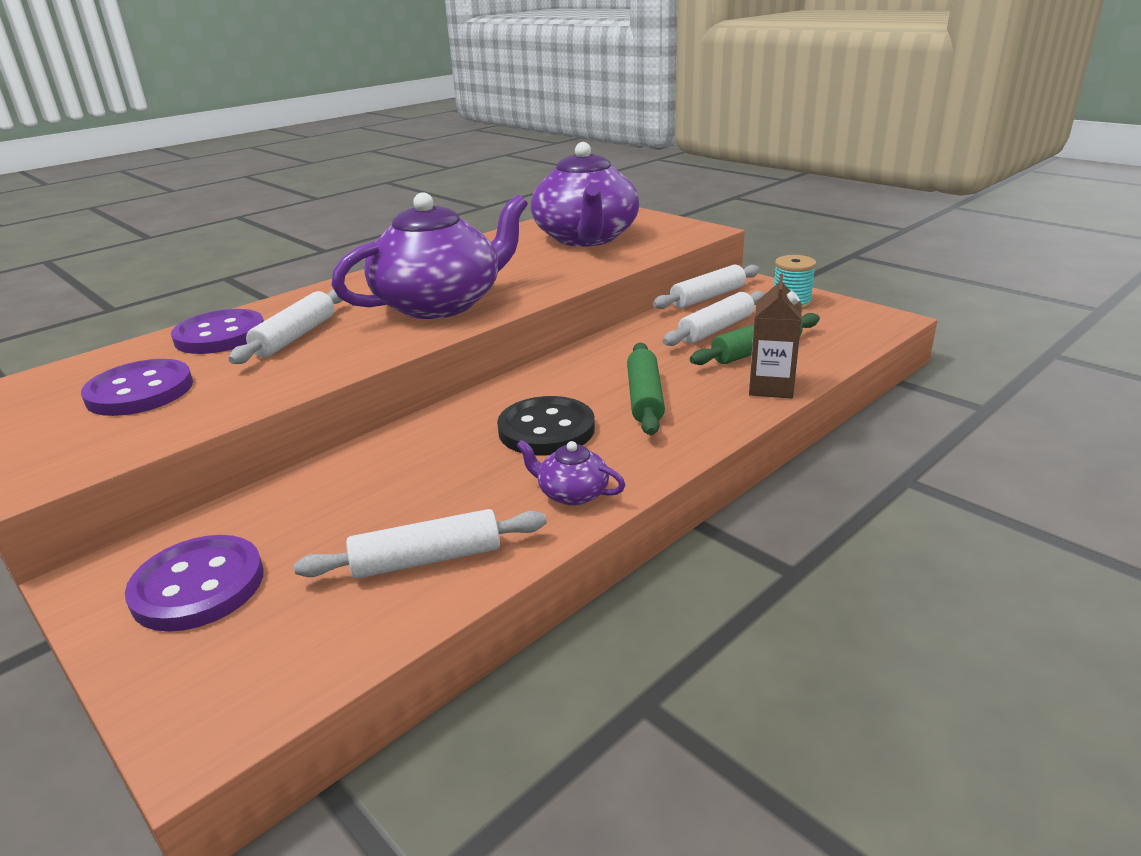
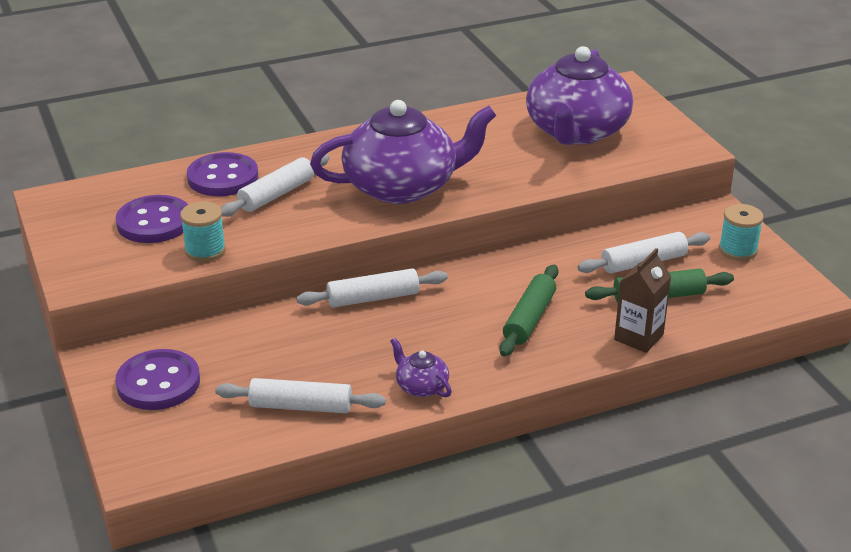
camera: 20 degrees right, 5 degrees up
(222, 404) = (205, 250): none -> turquoise spool
(546, 429) = (435, 327): black button -> none
(708, 297) = (666, 222): white rolling pin -> white rolling pin (373, 298)

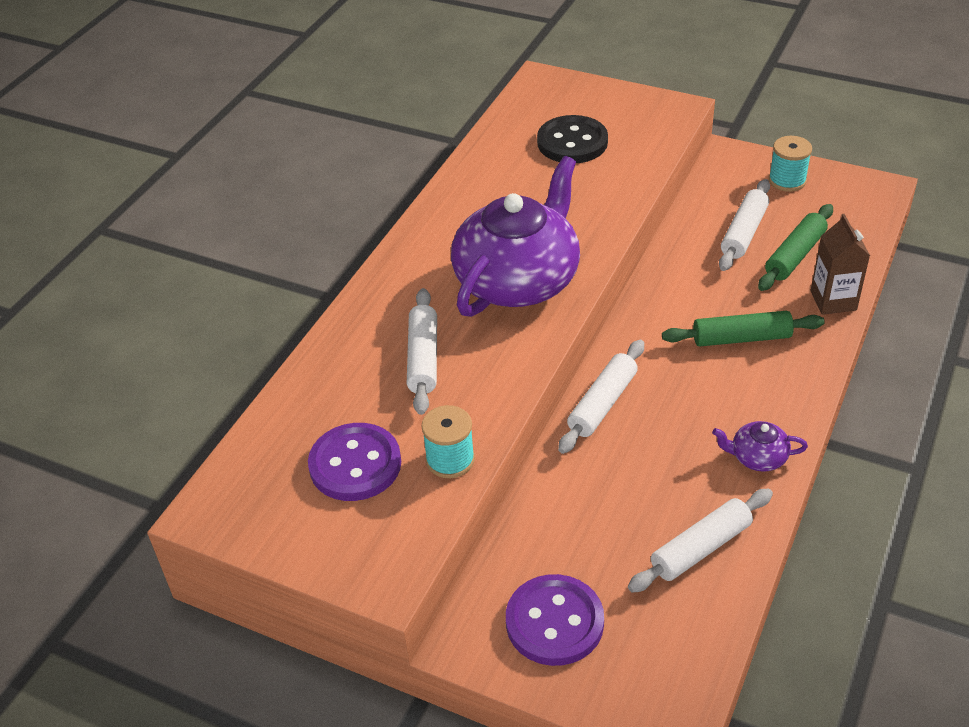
camera: 40 degrees left, 10 degrees up
(223, 177) = (345, 374): purple button -> none
(529, 319) = (741, 338): green rolling pin -> green rolling pin turned 75 degrees counterclockwise
(576, 131) = (572, 142): purple teapot -> black button

